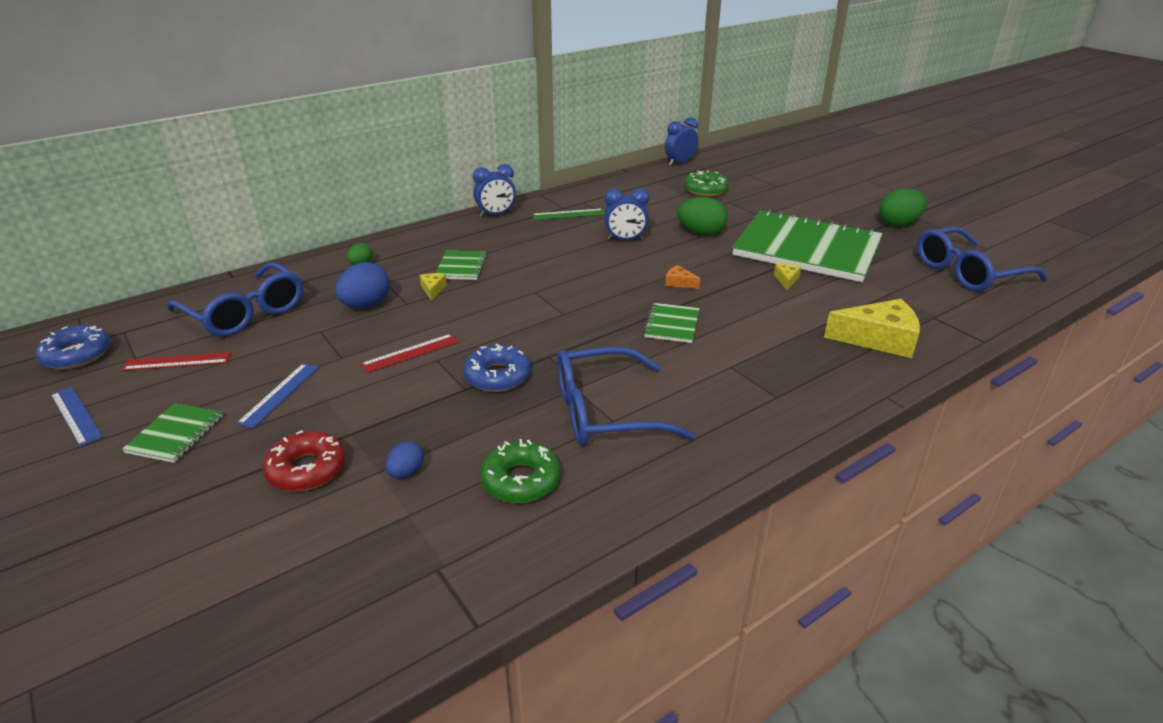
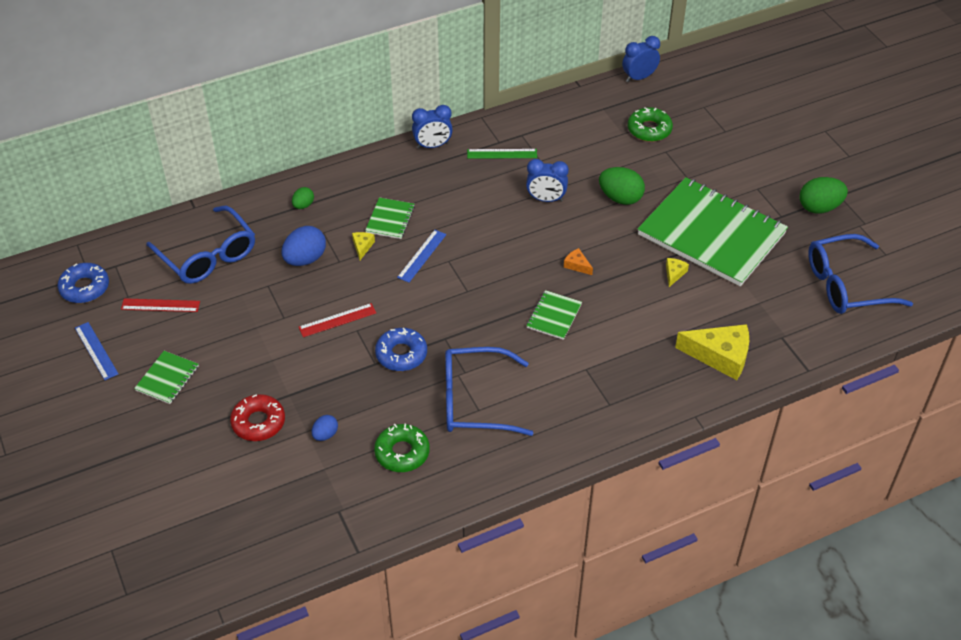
camera: 10 degrees right, 15 degrees up
(279, 394) = (238, 350): blue ruler -> blue ruler (422, 256)

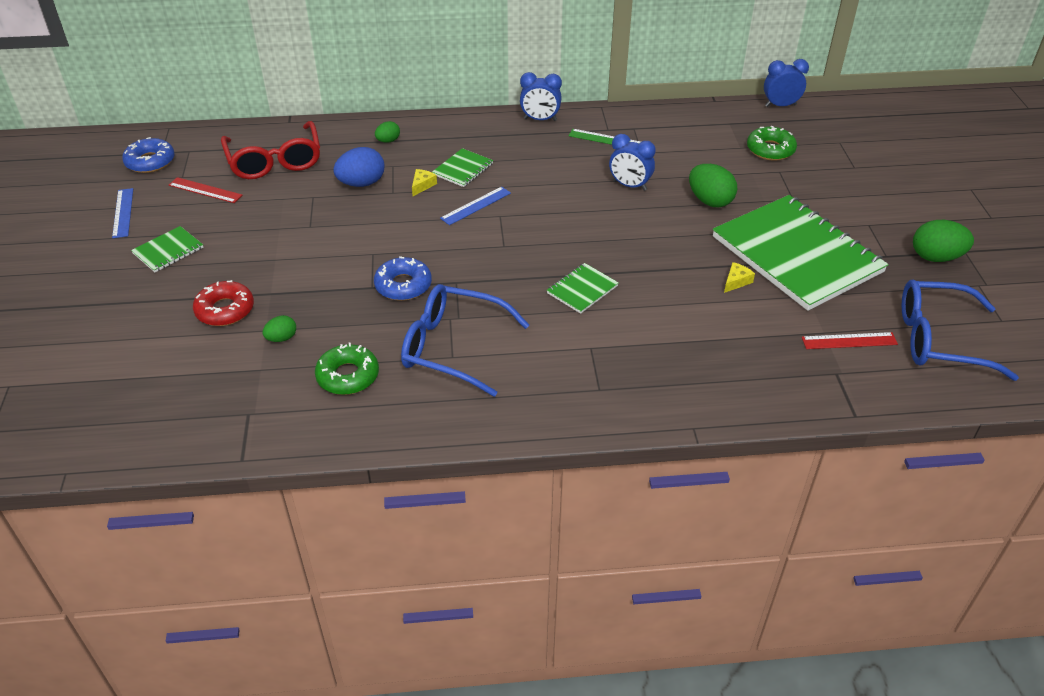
camera: 20 degrees right, 5 degrees down
(208, 255) = (275, 161): blue glasses -> red glasses
(325, 435) = (282, 338): blue egg -> green egg
(337, 320) = (359, 240): red ruler -> red ruler (849, 341)
(577, 265) = (632, 249): orange cheese -> none
(720, 356) = (753, 374): yellow cheese -> none

